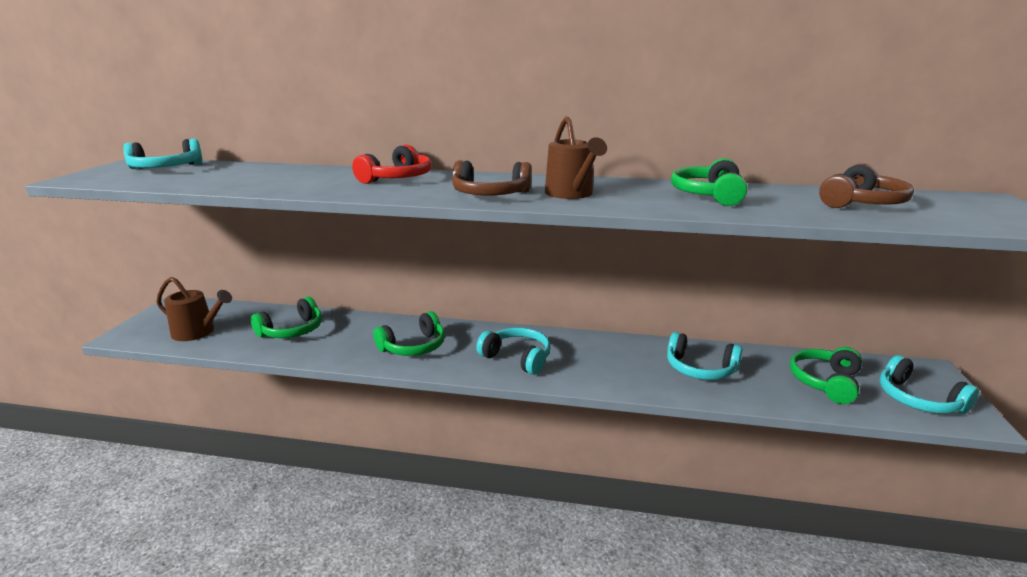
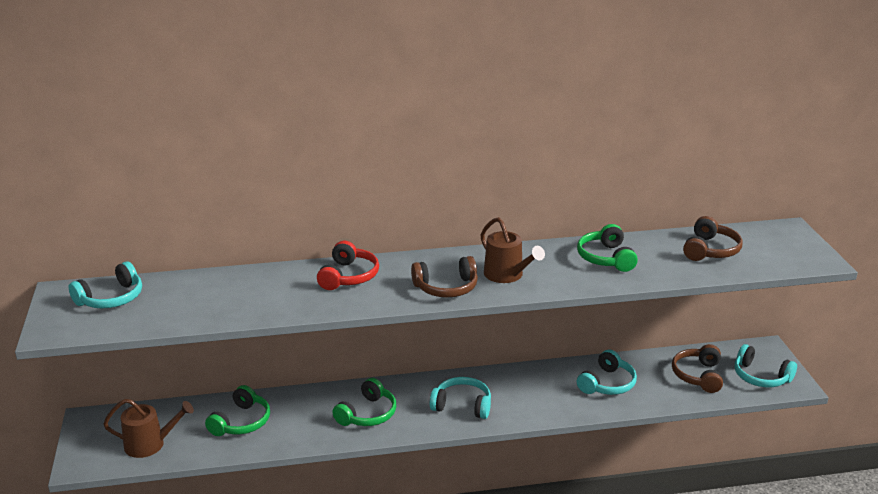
camera: 20 degrees left, 5 degrees up
(700, 369) = (607, 384): turquoise headphones -> turquoise headphones turned 60 degrees counterclockwise
(825, 382) = (698, 375): green headphones -> brown headphones

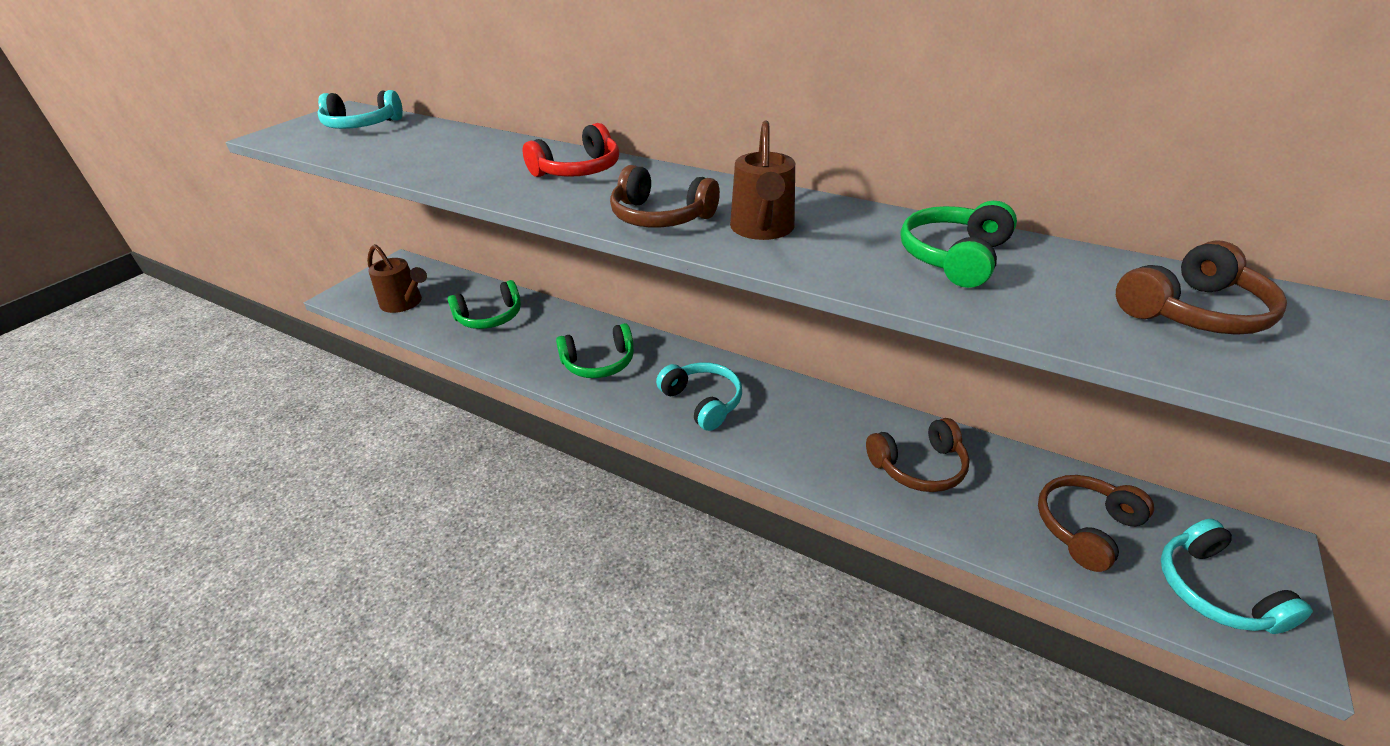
camera: 40 degrees right, 10 degrees up
(607, 384) = (918, 466): turquoise headphones -> brown headphones

